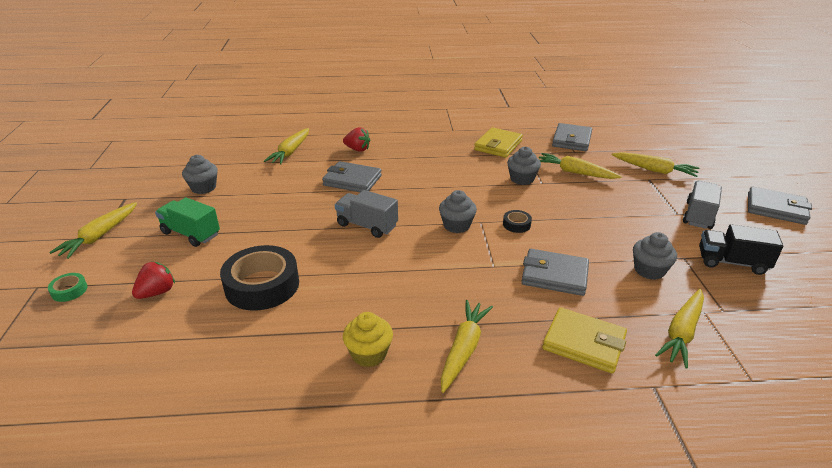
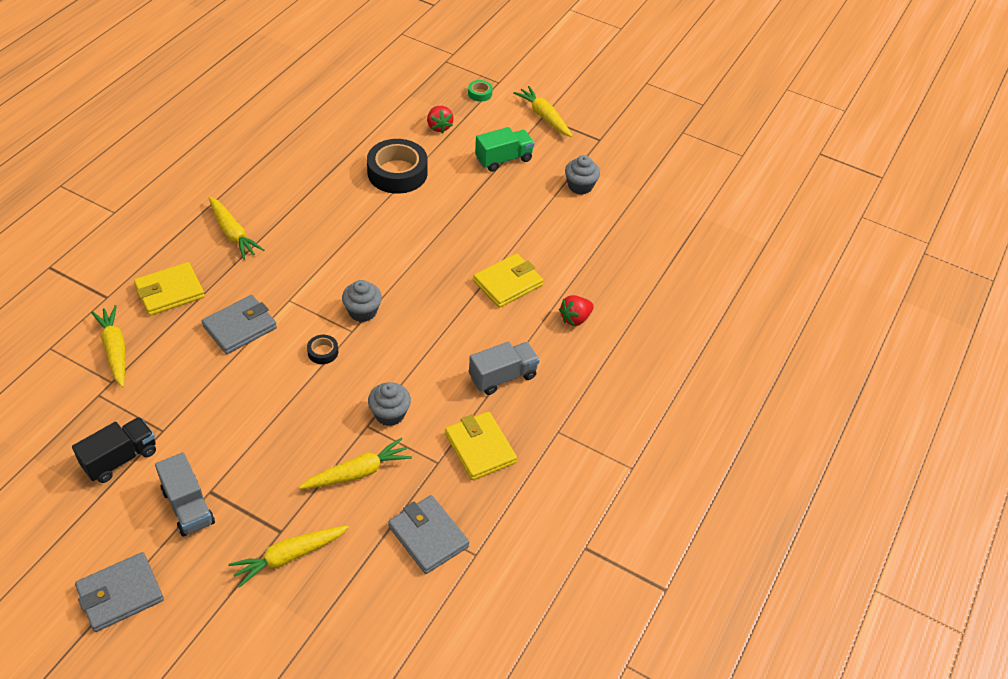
camera: 120 degrees right, 15 degrees up
(290, 152) = (612, 266): yellow carrot -> none
(352, 180) = (508, 283): grey wallet -> yellow wallet
(367, 225) = (419, 257): grey truck -> grey truck (503, 377)
(369, 354) = (277, 192): yellow cupcake -> none
(649, 270) = (178, 391): grey cupcake -> none

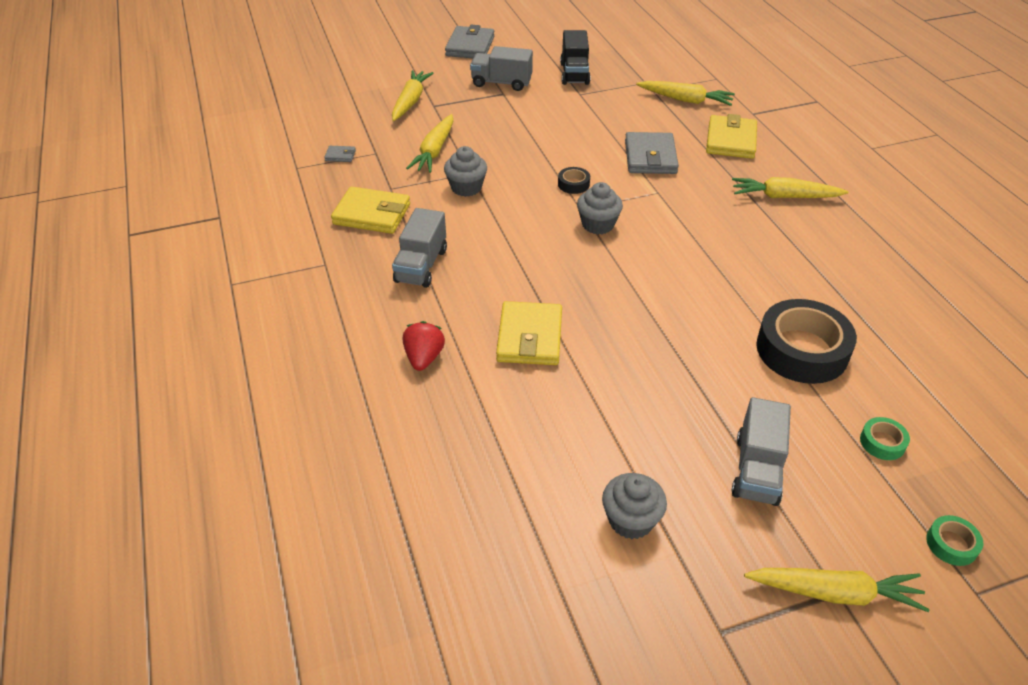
camera: 135 degrees right, 5 degrees down
(428, 536) = (340, 156): grey wallet -> grey wallet, size x0.45
(439, 127) = (882, 442): red strawberry -> green tape
(503, 159) = (757, 470): green truck -> grey truck

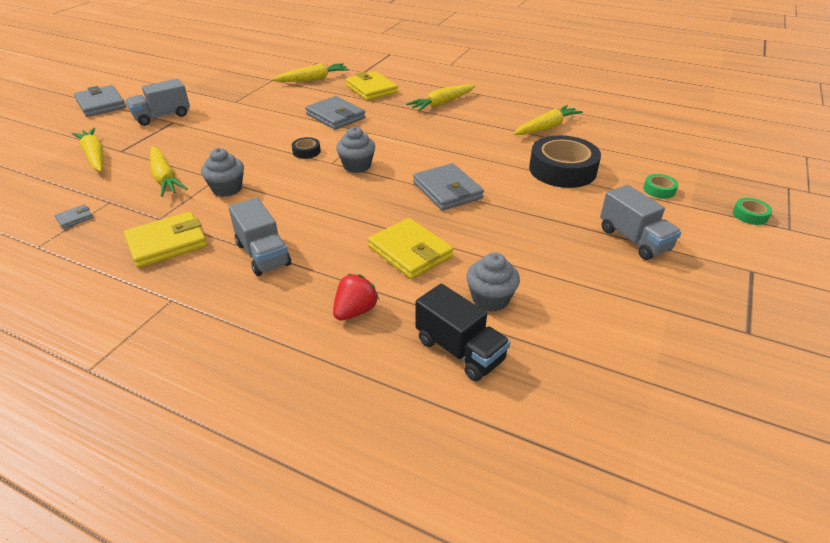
camera: 45 degrees left, 5 degrees down
(424, 358) = (355, 311): red strawberry -> red strawberry turned 75 degrees clockwise
(574, 73) = (214, 92): black truck -> black truck (459, 350)
(631, 520) = (623, 312): grey cupcake -> grey cupcake (490, 299)
(645, 299) = (447, 190): none -> grey wallet
(835, 593) = (752, 272): yellow carrot -> yellow carrot (546, 127)

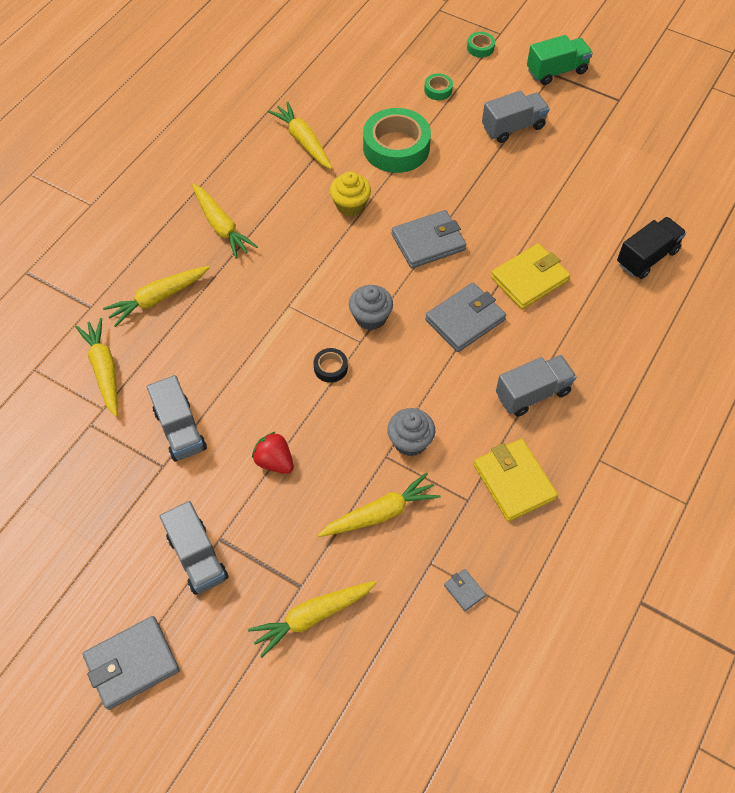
camera: 85 degrees left, 20 degrees up
(261, 104) = (180, 430): none -> grey truck
(335, 116) = (237, 339): grey wallet -> grey wallet (465, 320)
(355, 311) = (608, 320): red strawberry -> red strawberry (274, 461)
(371, 89) = (158, 298): yellow wallet -> yellow carrot
(481, 151) = (350, 205): none -> yellow cupcake
(490, 299) = (590, 232): grey cupcake -> none
(562, 170) = (396, 147): black tape -> green tape
(758, 274) = (556, 71): none -> green truck

